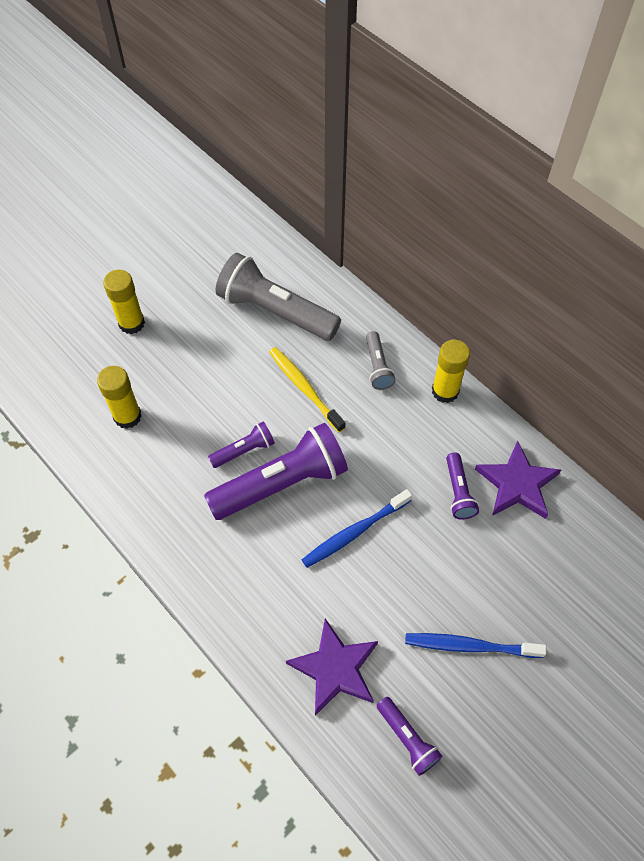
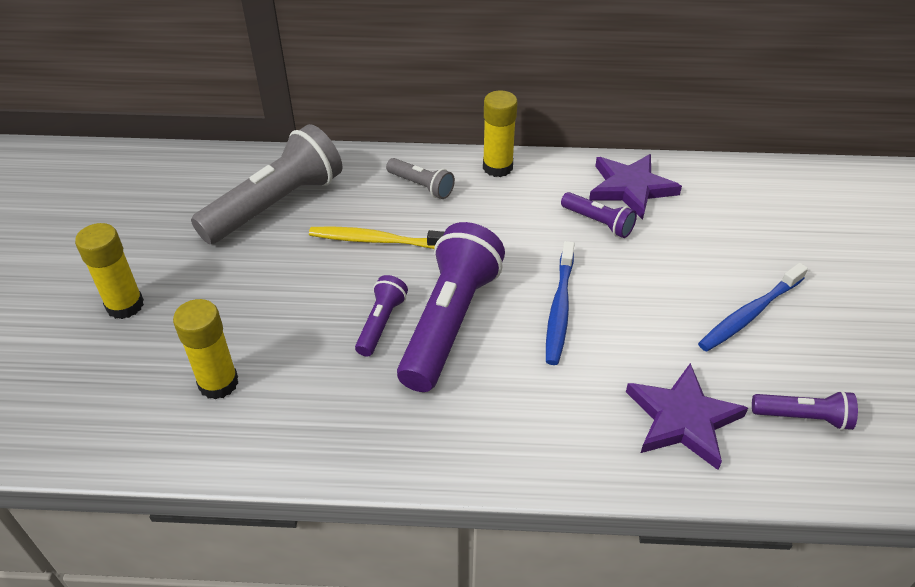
camera: 45 degrees left, 15 degrees down
(276, 311) = (275, 205): grey flashlight -> grey flashlight turned 150 degrees clockwise

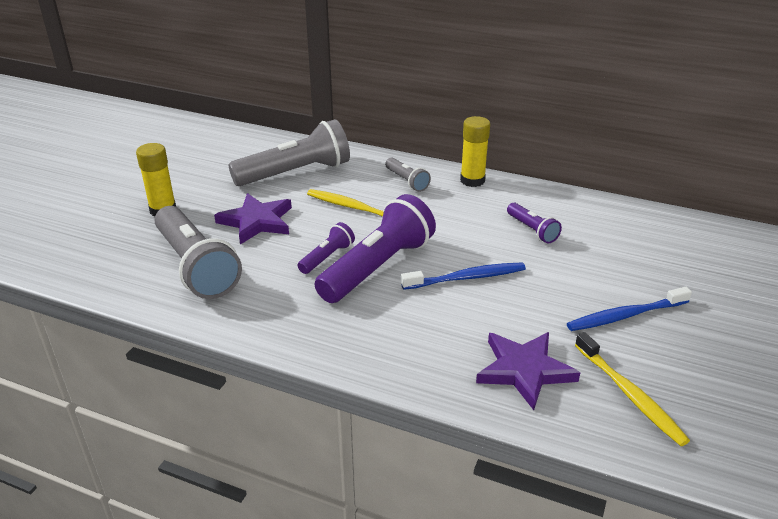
camera: 20 degrees right, 10 degrees down
(218, 383) = (196, 266): yellow glue stick -> grey flashlight
(559, 309) = (467, 278): blue toothbrush -> blue toothbrush turned 135 degrees counterclockwise
(631, 188) = (573, 213): purple star -> purple star (257, 221)
(803, 417) = (630, 395): purple flashlight -> yellow toothbrush

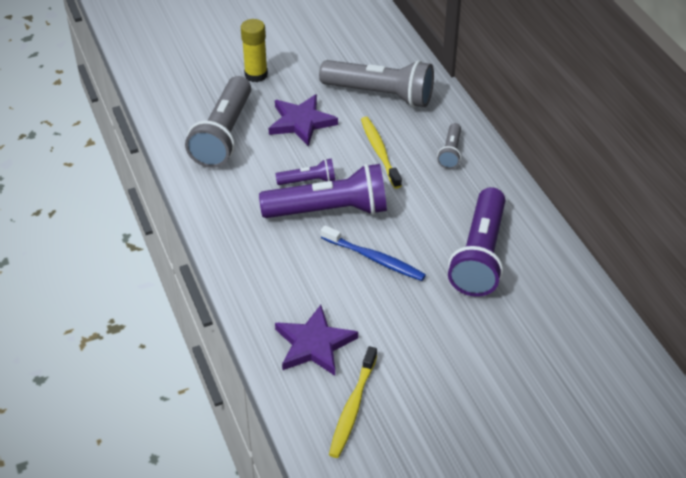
camera: 45 degrees right, 10 degrees up
(472, 180) = (502, 183): yellow glue stick -> none
(532, 230) = (480, 255): purple flashlight -> purple flashlight, size x2.07
(625, 316) = (437, 362): blue toothbrush -> none

